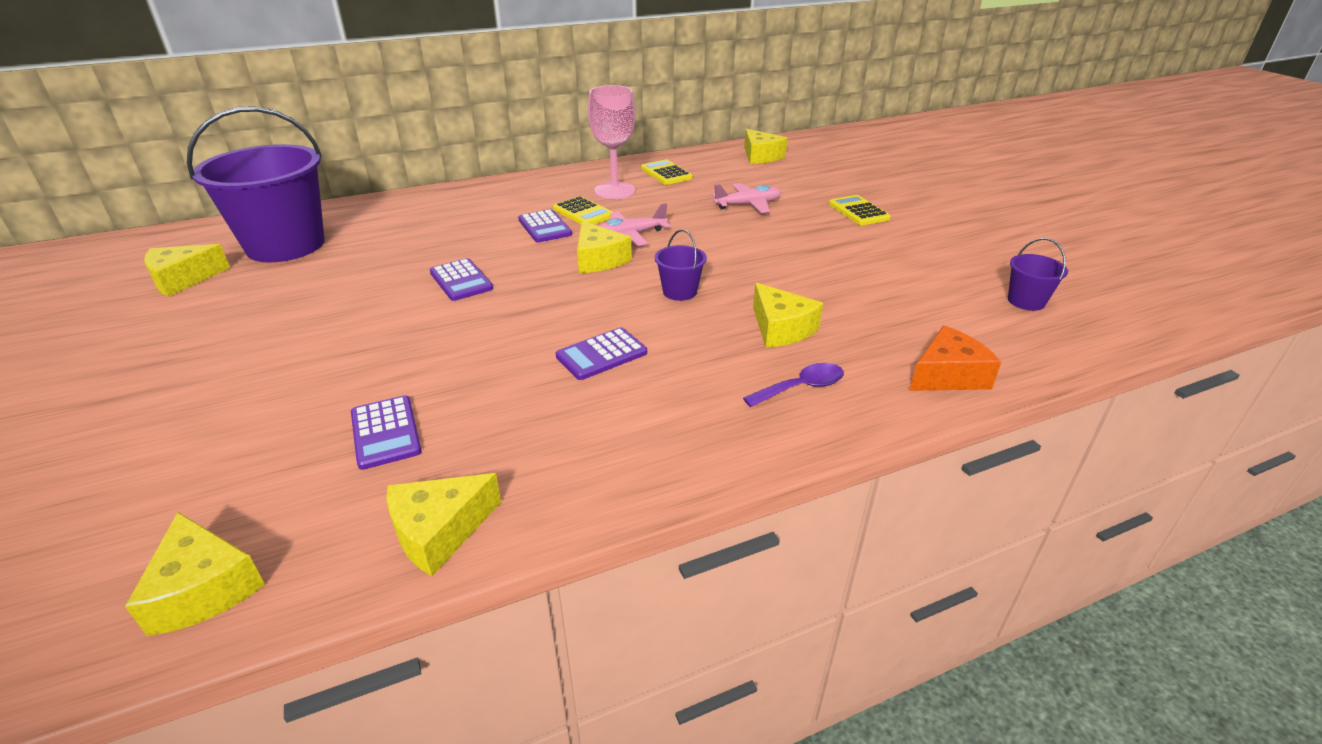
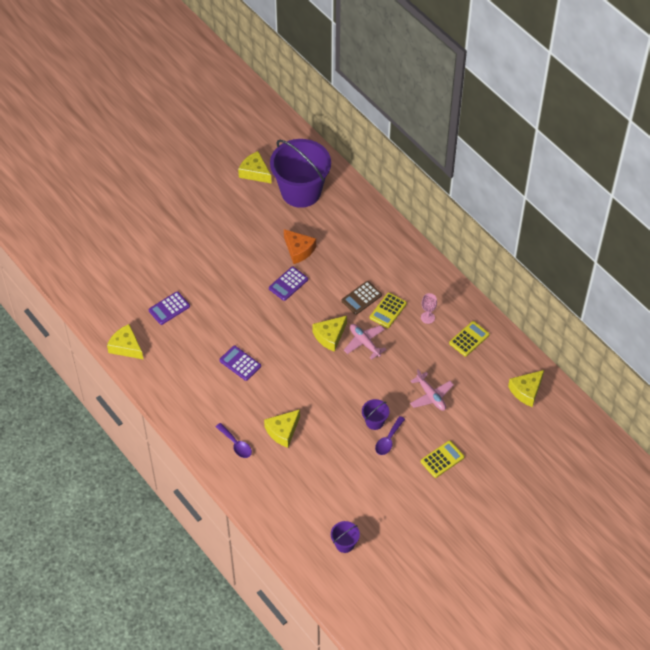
camera: 75 degrees right, 20 degrees up
(204, 588) = (91, 297): yellow cheese -> none
(544, 227) = (361, 298): purple calculator -> brown calculator
(614, 191) = (427, 317): pink goblet -> pink goblet, size x0.51
(679, 292) = (306, 381): purple bucket -> purple bucket (374, 421)
(818, 241) = (388, 440): none -> purple spoon
(947, 375) = (261, 502): orange cheese -> orange cheese (299, 250)

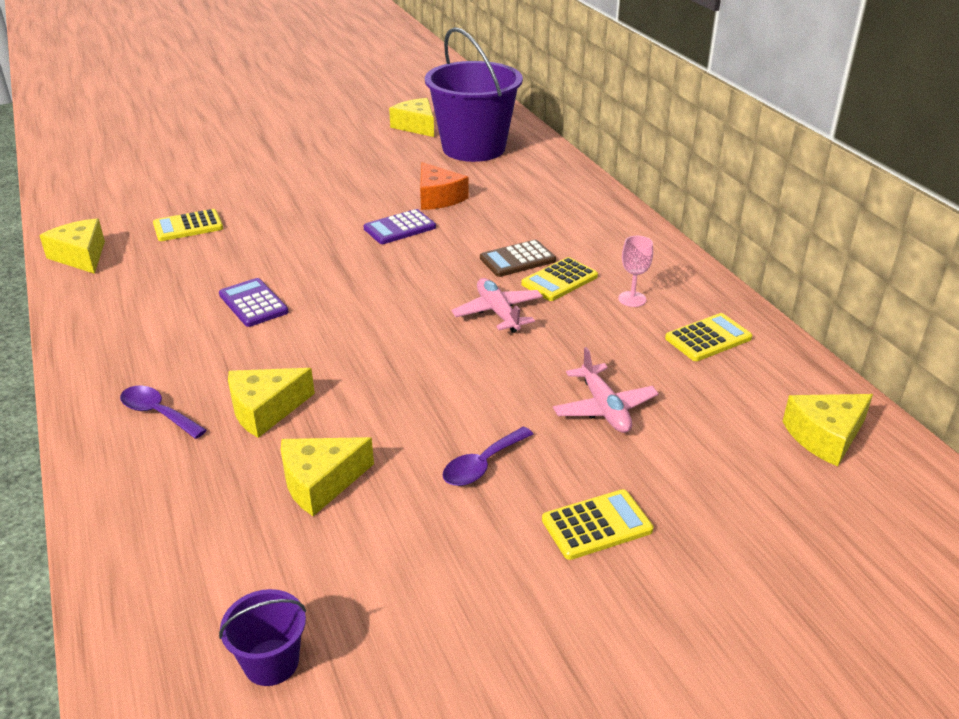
camera: 15 degrees right, 20 degrees down
(169, 308) = (188, 226): purple calculator -> yellow calculator
(236, 444) = (157, 413): purple spoon -> purple spoon turned 150 degrees clockwise
(330, 336) = (437, 295): yellow cheese -> yellow cheese (321, 482)
(374, 421) = (465, 428): purple bucket -> none

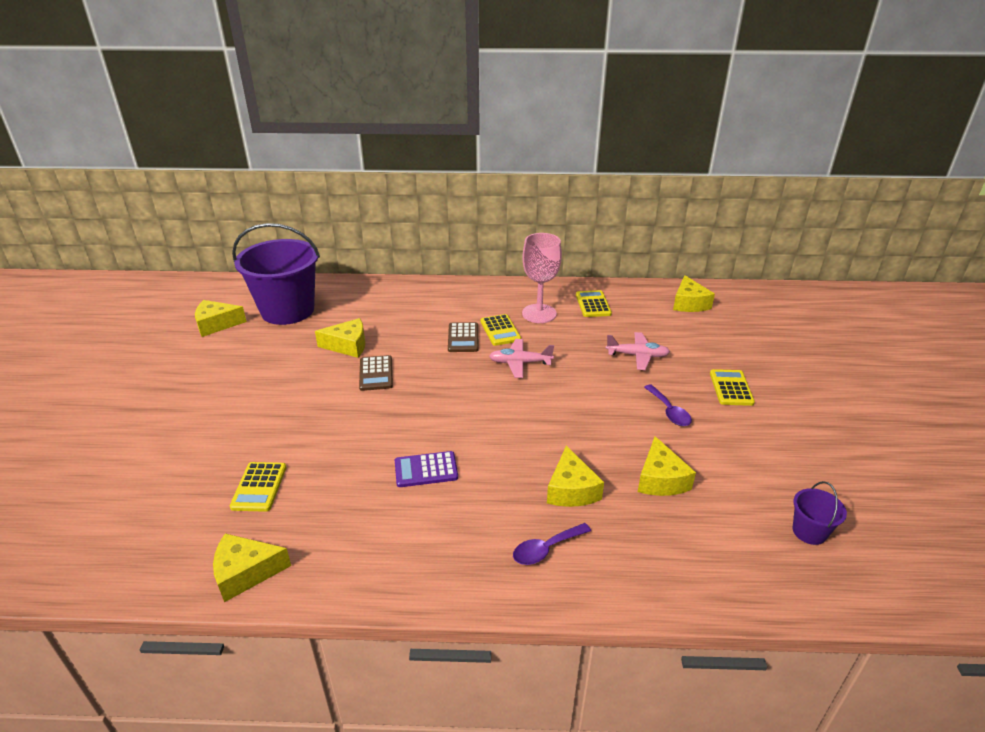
camera: 65 degrees left, 0 degrees up
(399, 228) = (376, 373): purple calculator -> brown calculator
(438, 198) = (348, 345): orange cheese -> yellow cheese
(632, 299) = (539, 313): pink goblet -> pink goblet, size x1.96

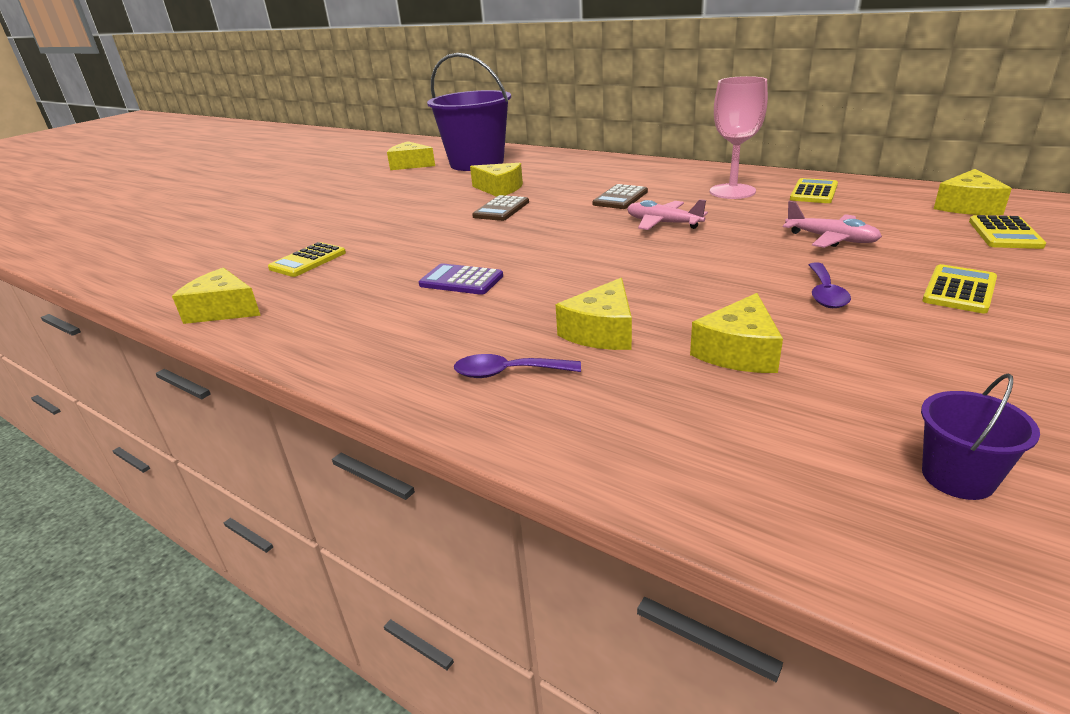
camera: 35 degrees right, 5 degrees down
(500, 330) = (669, 198): yellow calculator -> yellow calculator (1004, 233)

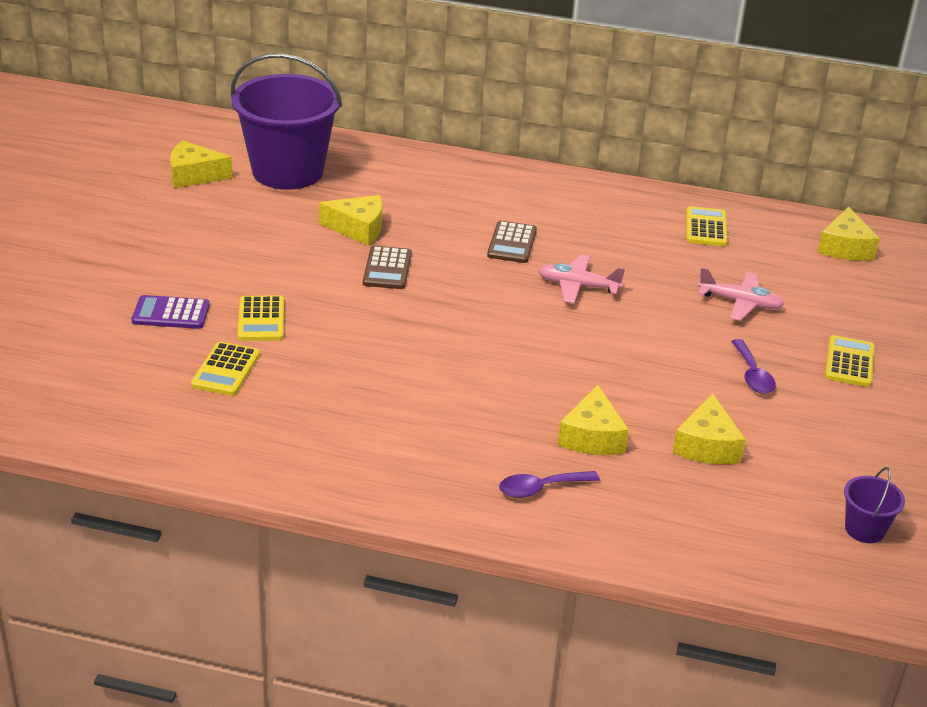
camera: 25 degrees left, 5 degrees up
(223, 310) = (202, 449): yellow cheese -> none
(461, 280) = (423, 386): purple calculator -> purple calculator (171, 313)
(732, 191) = (625, 228): pink goblet -> none
(1004, 233) = (877, 287): yellow calculator -> yellow calculator (261, 319)

